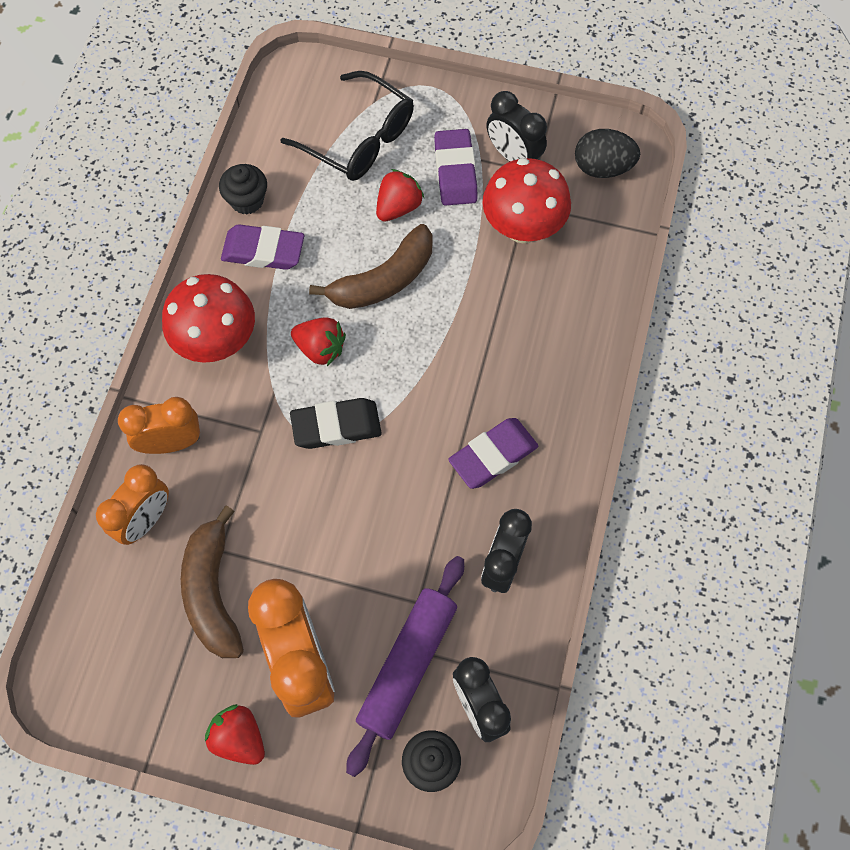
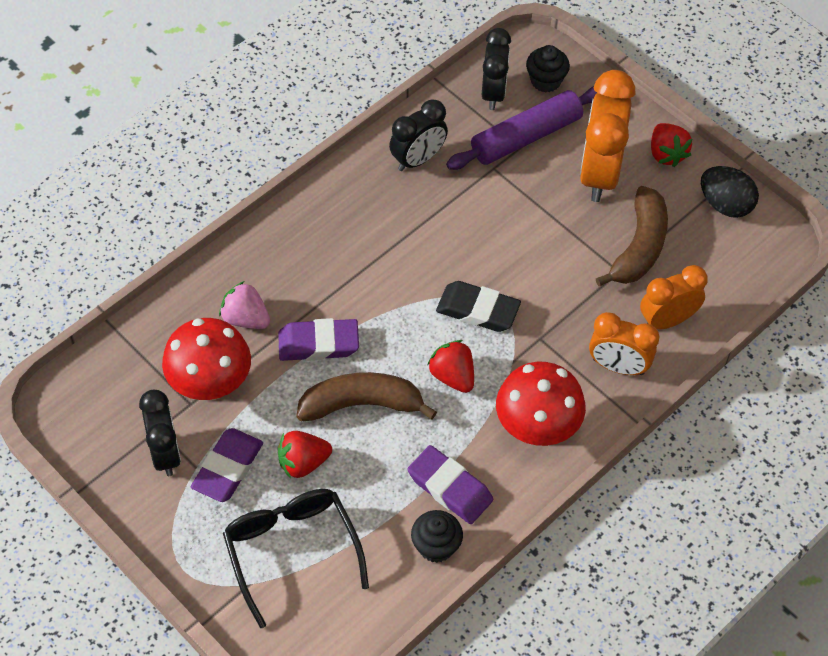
camera: 150 degrees left, 10 degrees down
(493, 455) = (372, 228): purple eraser -> purple eraser (318, 344)
(540, 300) = (245, 318): none -> pink strawberry
(602, 168) = (98, 399): black egg -> black egg (725, 204)

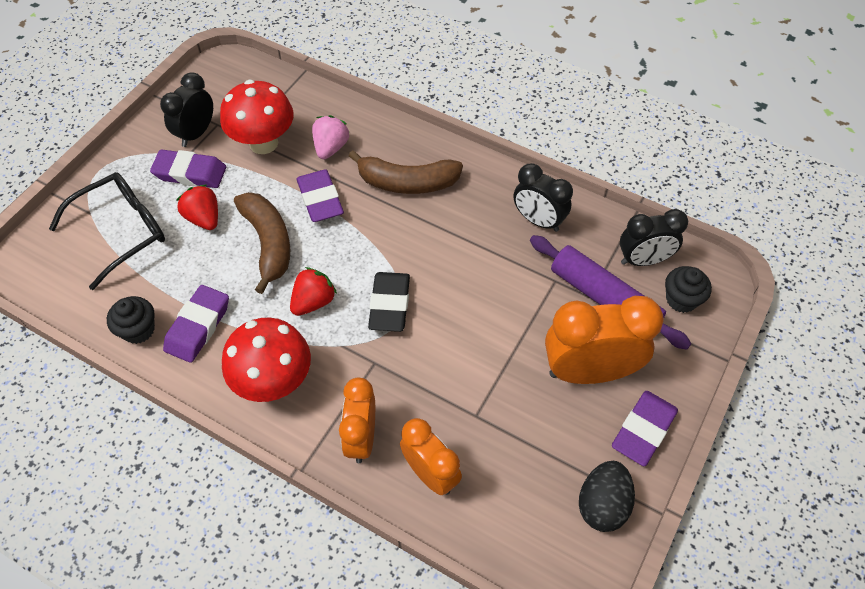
camera: 75 degrees right, 0 degrees up
(165, 453) = (196, 133): black clock -> black clock turned 150 degrees clockwise
(639, 247) = (512, 428): brown banana -> brown banana (407, 183)
(666, 154) = (643, 430): red strawberry -> purple eraser

